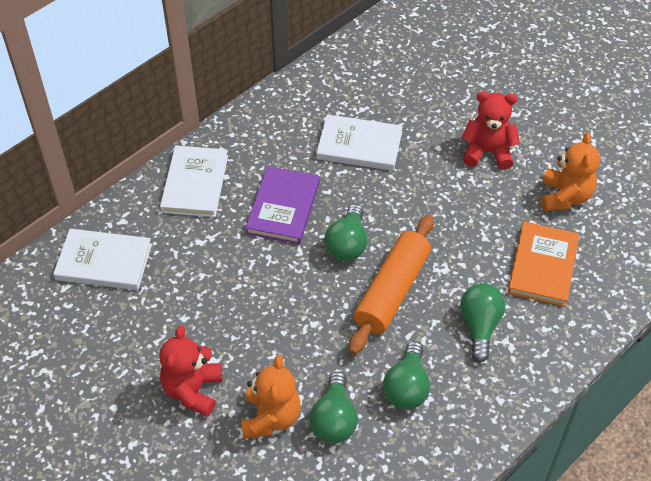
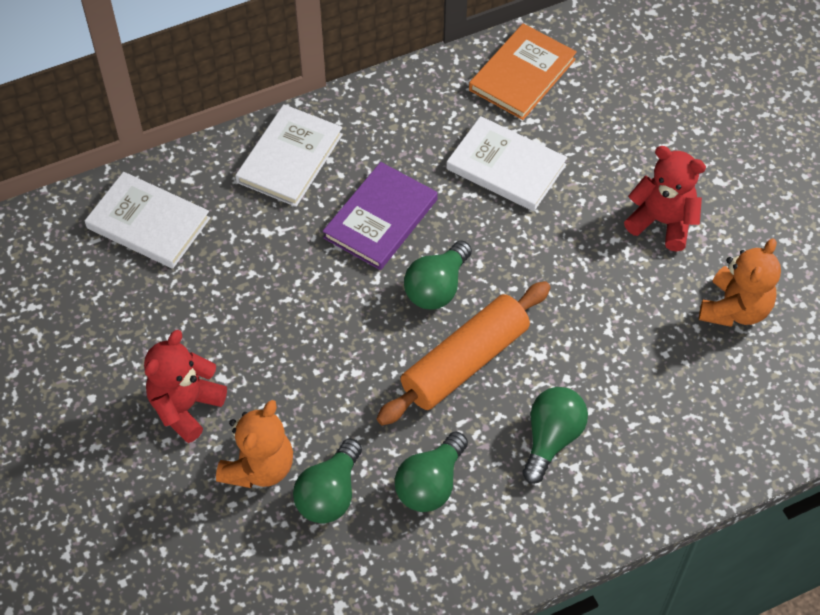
camera: 20 degrees right, 5 degrees up
(543, 266) = (664, 389): orange book -> orange book (522, 75)

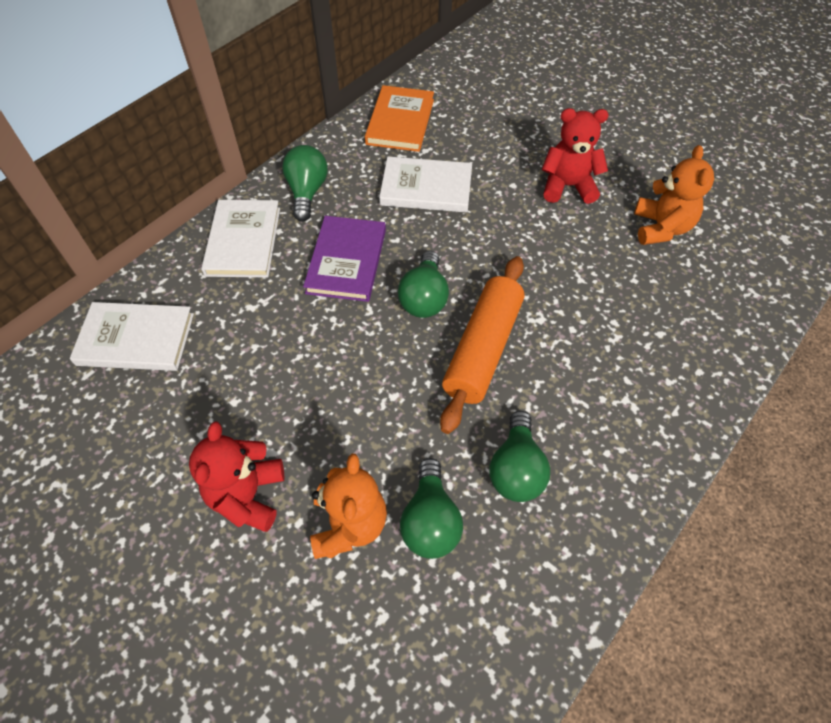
camera: 25 degrees left, 0 degrees up
(551, 438) = (592, 384): green light bulb -> green light bulb (307, 192)

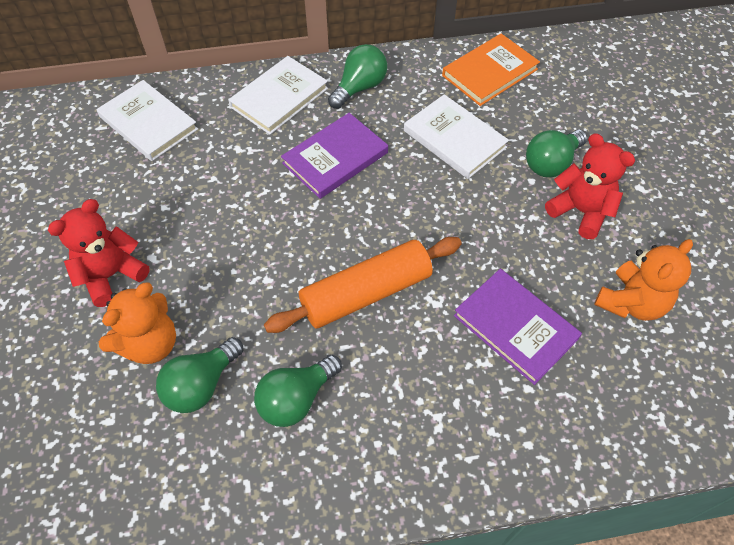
camera: 40 degrees right, 0 degrees up
(424, 298) = (363, 224): green light bulb -> green light bulb (551, 163)
(609, 297) = (515, 327): none -> purple book

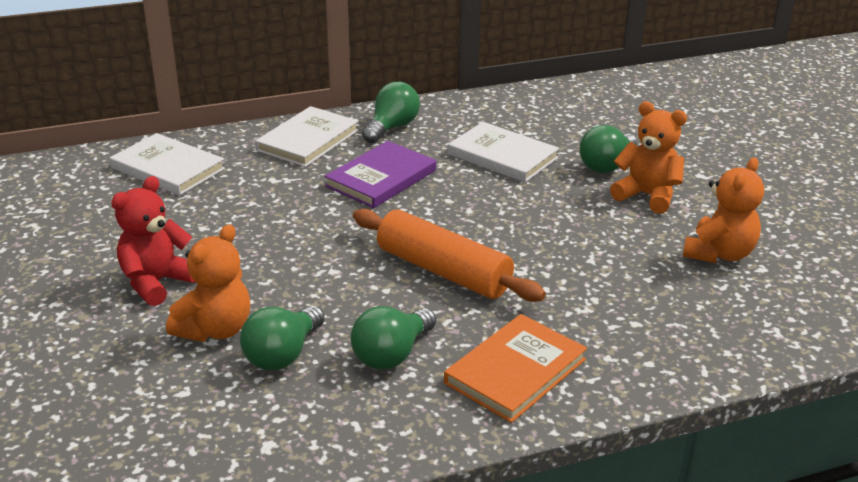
camera: 10 degrees left, 25 degrees down
(366, 293) = (443, 271): orange rolling pin -> orange rolling pin turned 75 degrees clockwise
(490, 72) = (524, 108): orange book -> orange book (515, 371)
(515, 327) = (608, 281): purple book -> none
(580, 211) = (647, 196): red teddy bear -> orange teddy bear

